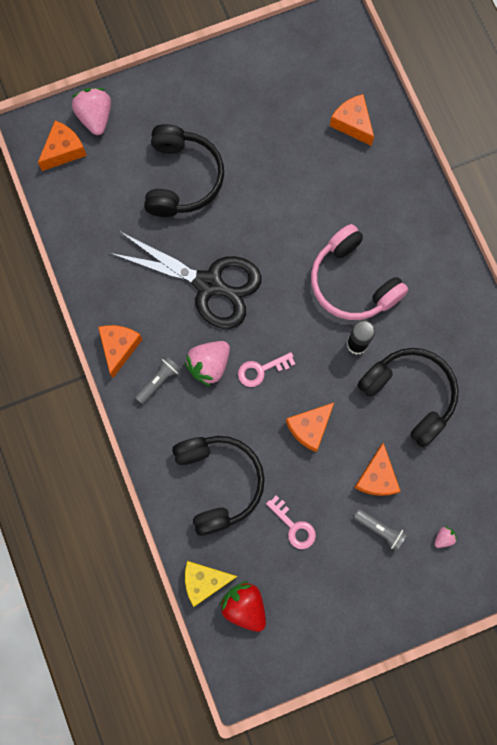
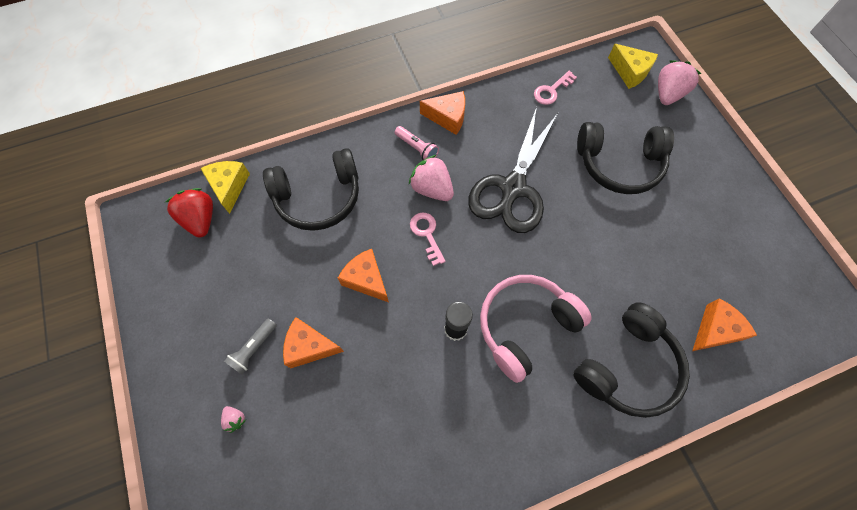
camera: 90 degrees right, 10 degrees down
(64, 150) = (630, 72): orange cheese -> yellow cheese
(95, 117) = (667, 94): pink strawberry -> pink strawberry turned 45 degrees counterclockwise
(159, 381) = (417, 148): grey flashlight -> pink flashlight
(244, 606) = (200, 219): red strawberry -> red strawberry turned 75 degrees counterclockwise
(294, 526) = (269, 263): pink key -> pink key (551, 90)
(410, 395) = (398, 386): black headphones -> black headphones (628, 367)

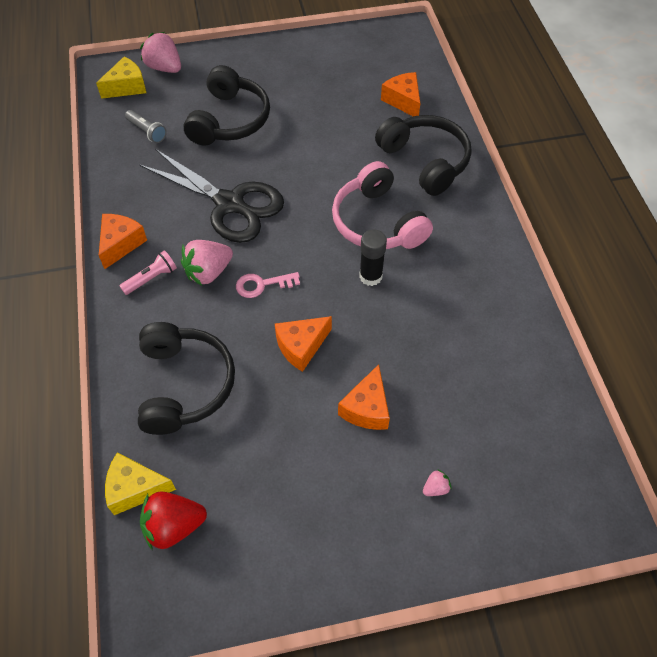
camera: 80 degrees left, 10 degrees down
(254, 349) = (360, 466): grey flashlight -> grey flashlight (147, 131)
(551, 90) = (123, 150): pink key -> none

